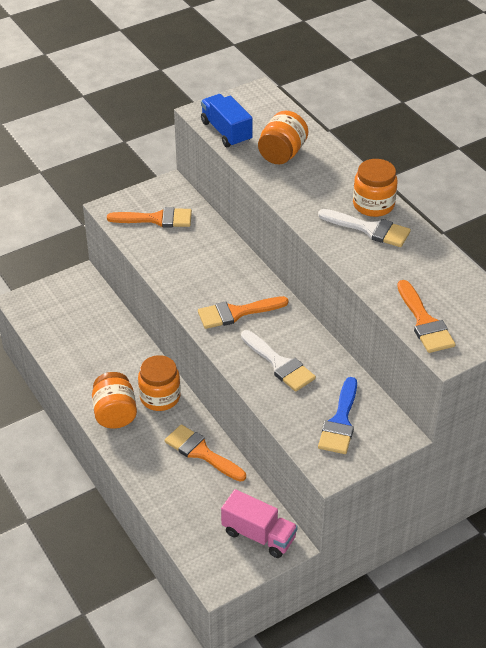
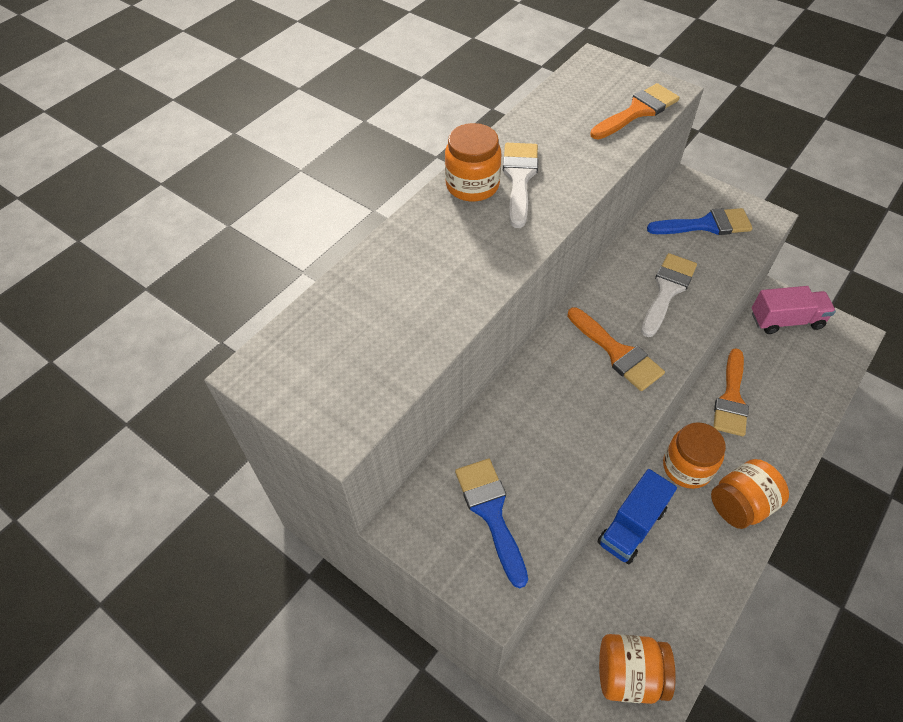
camera: 110 degrees left, 10 degrees up
(156, 219) = (491, 512): orange brush -> blue brush
(226, 132) = (382, 380): blue truck -> blue truck (631, 526)
(258, 535) = (786, 320): pink truck -> pink truck turned 75 degrees clockwise
(282, 154) = (409, 297): orange jar -> orange jar (629, 674)

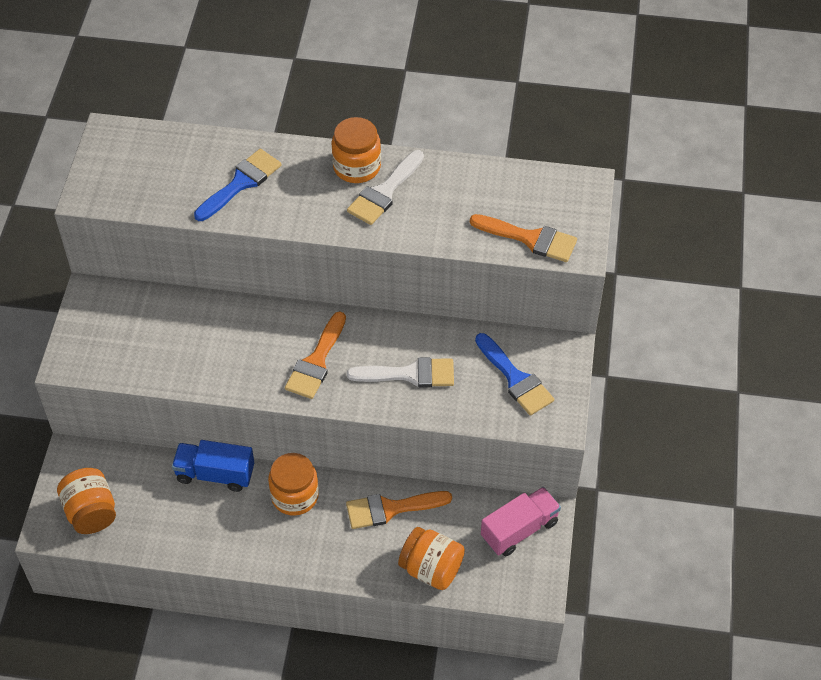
camera: 60 degrees right, 0 degrees up
(491, 512) = (126, 336): blue brush -> blue brush (241, 183)
(519, 178) = (384, 192): white brush -> white brush turned 150 degrees clockwise
(740, 504) = (279, 546): orange jar -> orange jar (431, 569)
(786, 320) = (519, 530): pink truck -> pink truck turned 90 degrees counterclockwise

